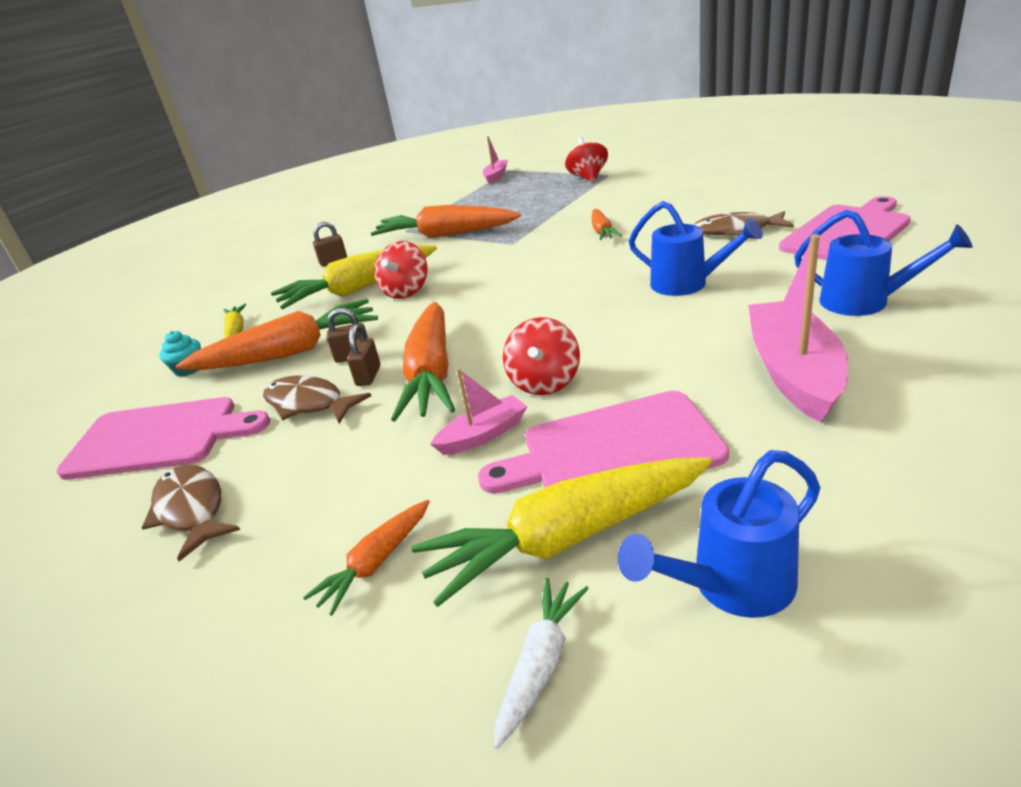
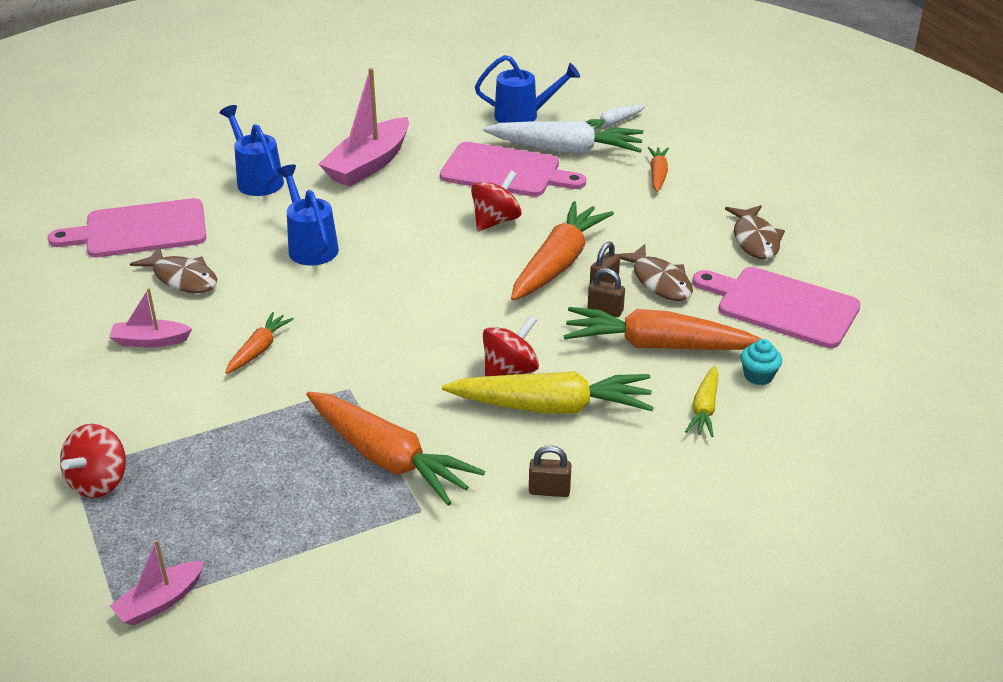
camera: 155 degrees left, 5 degrees up
(376, 562) = (657, 175): orange carrot -> orange carrot turned 60 degrees counterclockwise
(483, 435) = (561, 207): pink boat -> pink boat (150, 341)
(569, 537) = (565, 150): yellow carrot -> white carrot

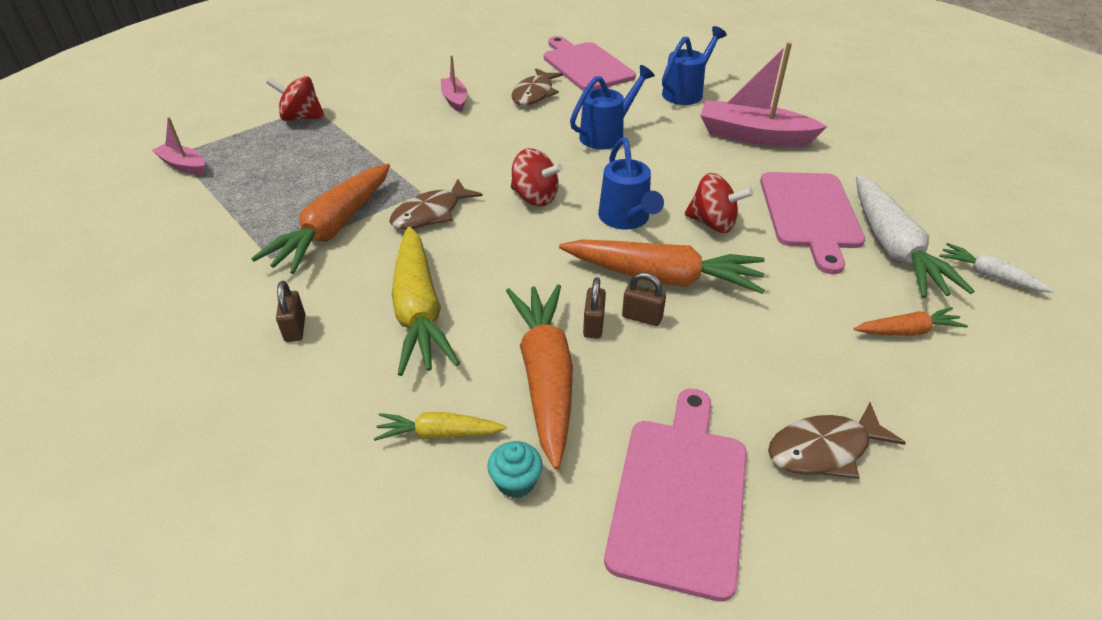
camera: 75 degrees right, 5 degrees up
(258, 350) = (458, 142): orange carrot -> none
(510, 371) = (467, 274): red spinning top -> red spinning top (535, 197)
(523, 116) = (934, 206): blue watering can -> blue watering can (626, 219)
(659, 281) = (672, 362): brown fish -> brown fish (431, 213)

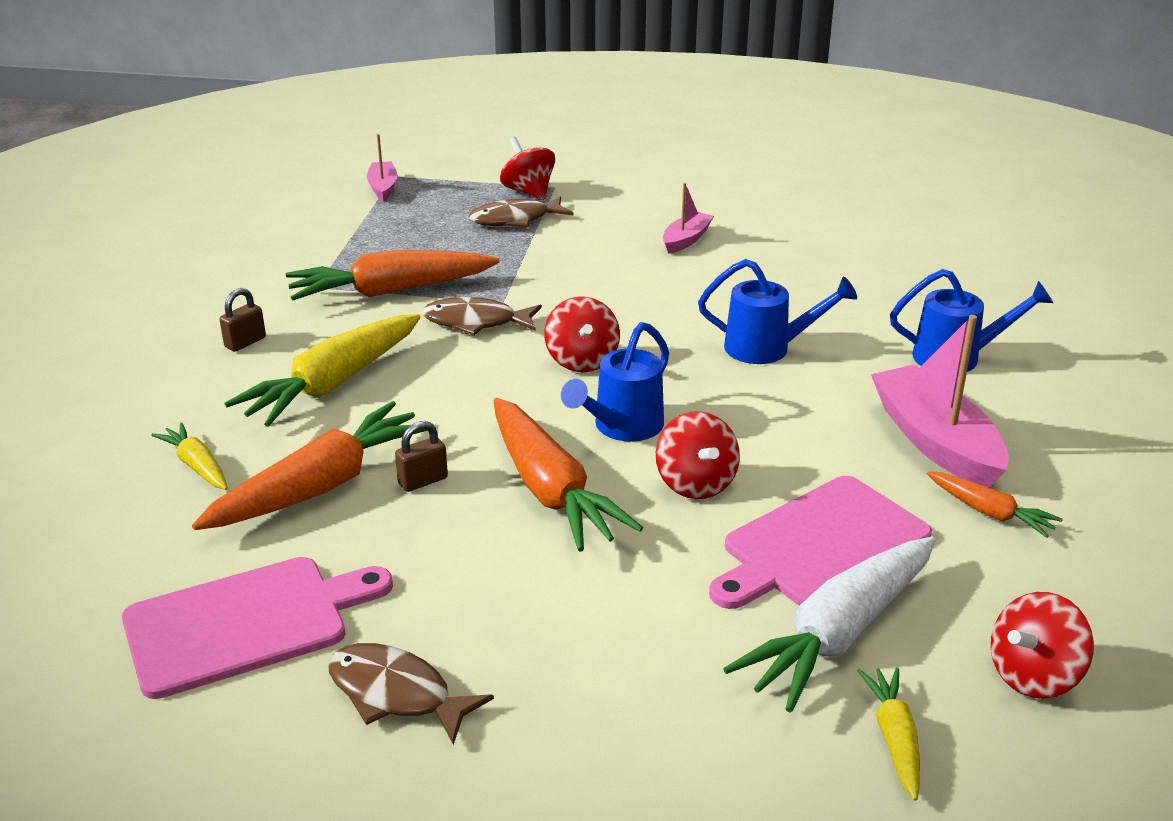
camera: 50 degrees right, 10 degrees down
(516, 482) = (179, 528): turquoise cupcake -> none
(534, 94) = (776, 273): brown fish -> brown fish (515, 220)
(585, 65) = (895, 272): pink cutting board -> none
(642, 317) = (469, 503): brown padlock -> none
(906, 331) = (673, 696): orange carrot -> orange carrot (989, 512)
(966, 211) = (1033, 676): none -> red spinning top
(989, 276) = (894, 739): white carrot -> yellow carrot

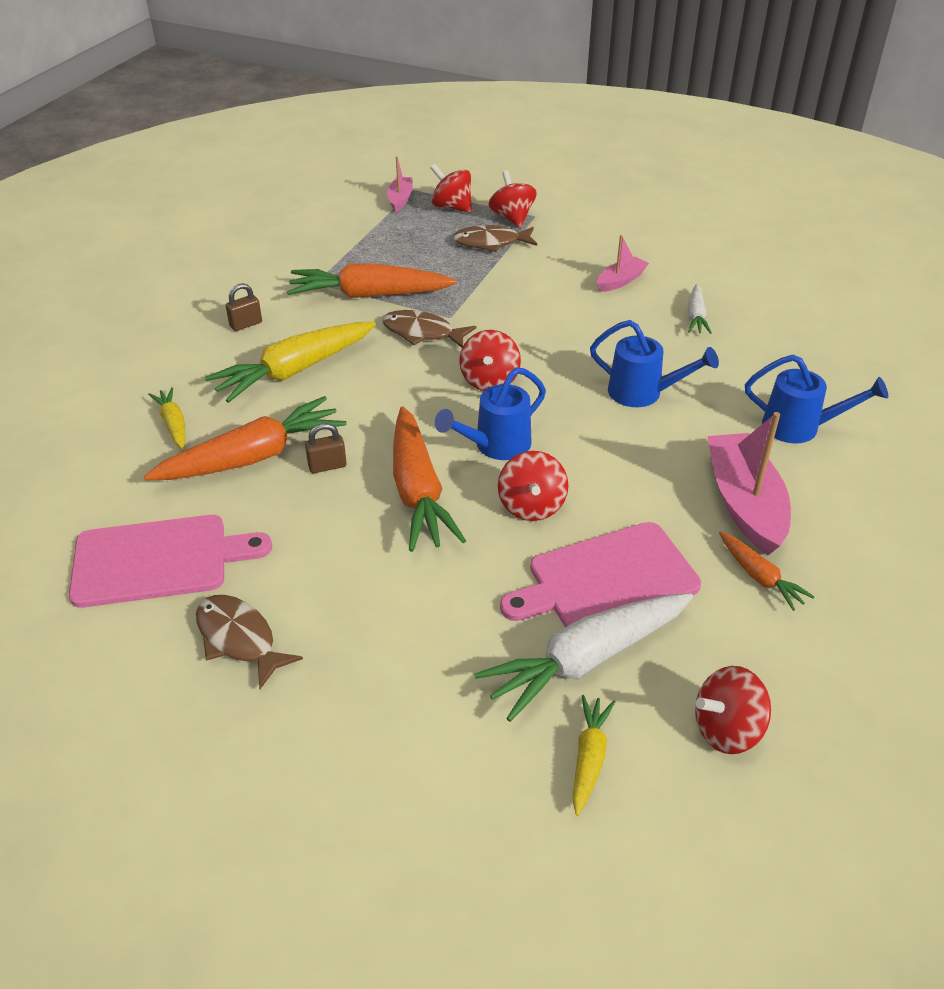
camera: 15 degrees right, 10 degrees up
(450, 189) = (452, 207): none -> red spinning top
(788, 264) = (696, 316): none -> white carrot

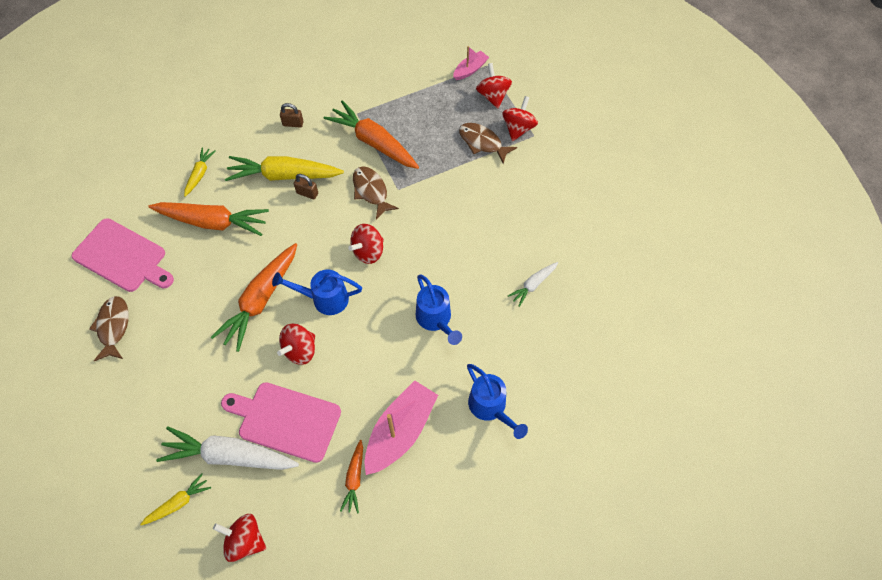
camera: 40 degrees right, 20 degrees up
(327, 466) = (238, 253): brown padlock -> brown padlock (307, 193)
(620, 281) = (522, 226): pink boat -> none

